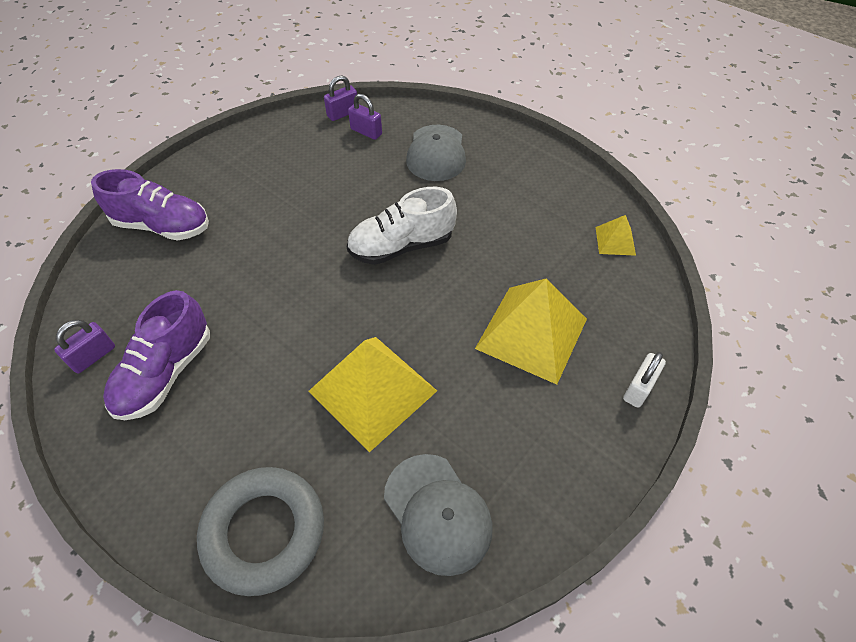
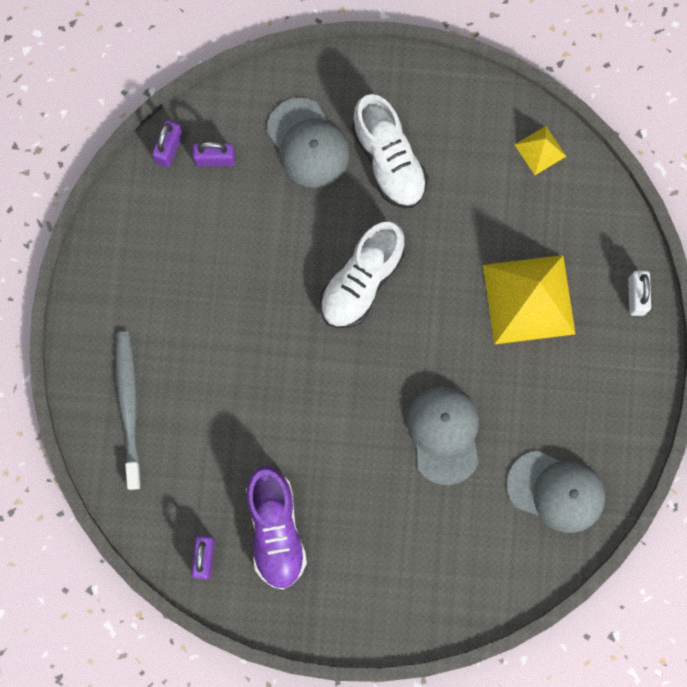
camera: 35 degrees left, 25 degrees up
(162, 226) = (129, 406): purple shoe -> grey toothbrush
(264, 532) = (453, 583): grey ring -> none
(372, 390) = (444, 434): yellow pyramid -> grey cap
(486, 189) = (389, 160): none -> white shoe

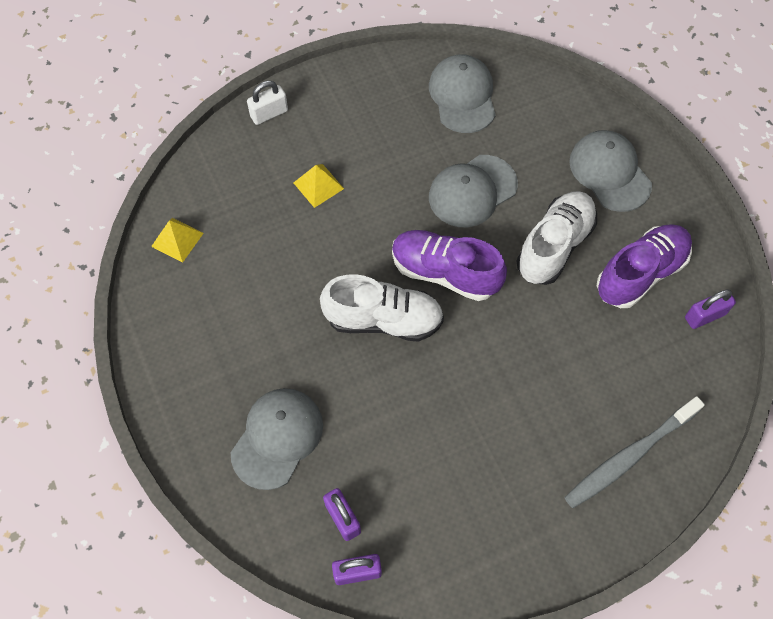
camera: 120 degrees left, 15 degrees down
(376, 359) = (445, 273): none -> purple shoe
(389, 160) = (255, 357): white shoe -> white shoe (554, 246)
(391, 575) = (609, 172): none -> grey cap
(529, 299) = (318, 185): yellow pyramid -> yellow pyramid, size x0.47

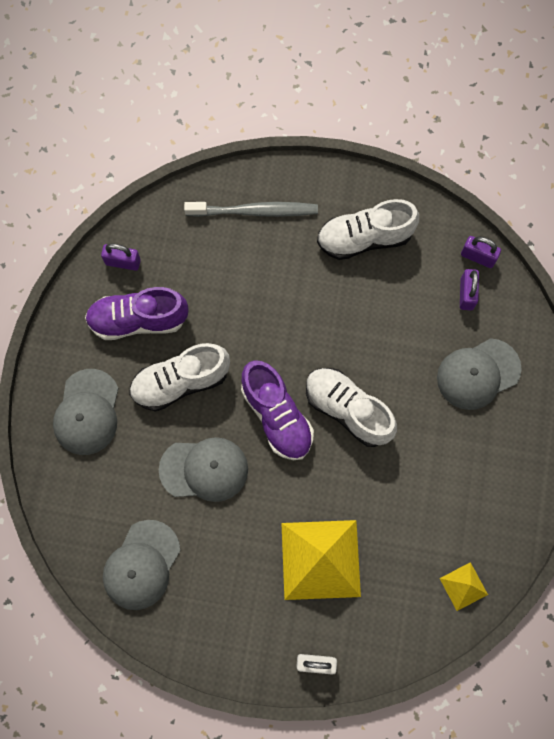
camera: 145 degrees left, 10 degrees up
(318, 185) = (321, 559): yellow pyramid -> yellow pyramid, size x2.13
(494, 506) = (364, 238): none -> white shoe

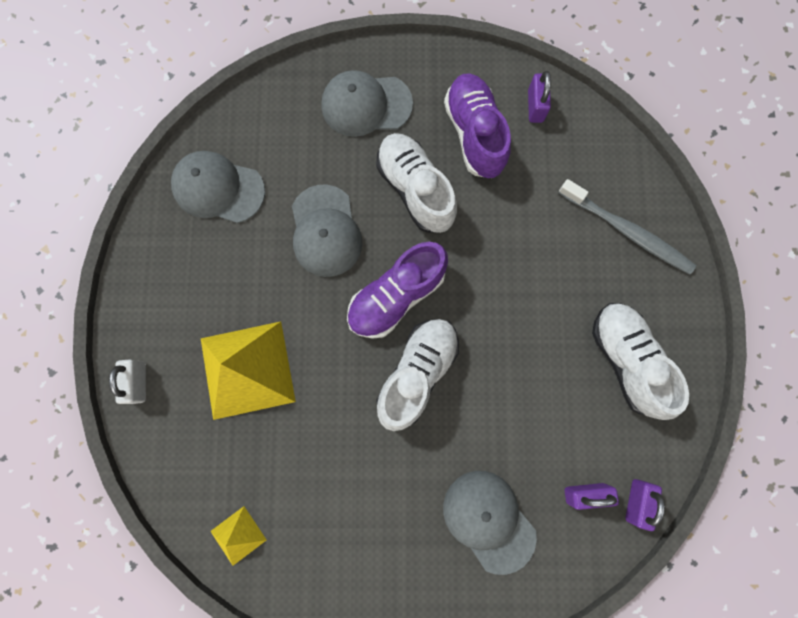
camera: 80 degrees right, 5 degrees up
(255, 211) = (628, 232): grey toothbrush -> grey toothbrush turned 45 degrees counterclockwise

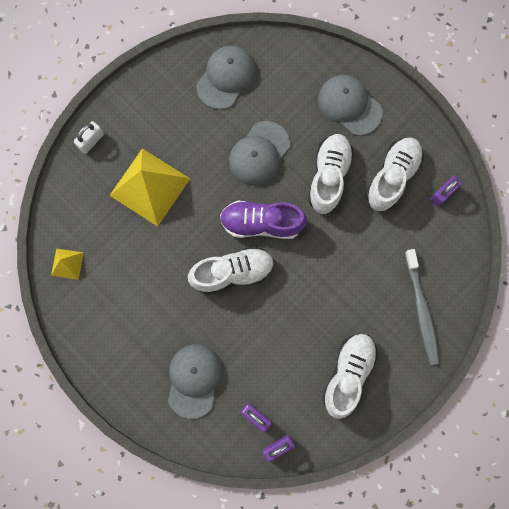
camera: 45 degrees right, 0 degrees up
(218, 188) = (226, 78): grey cap -> grey cap turned 60 degrees clockwise
(474, 134) = (392, 177): purple shoe -> white shoe

